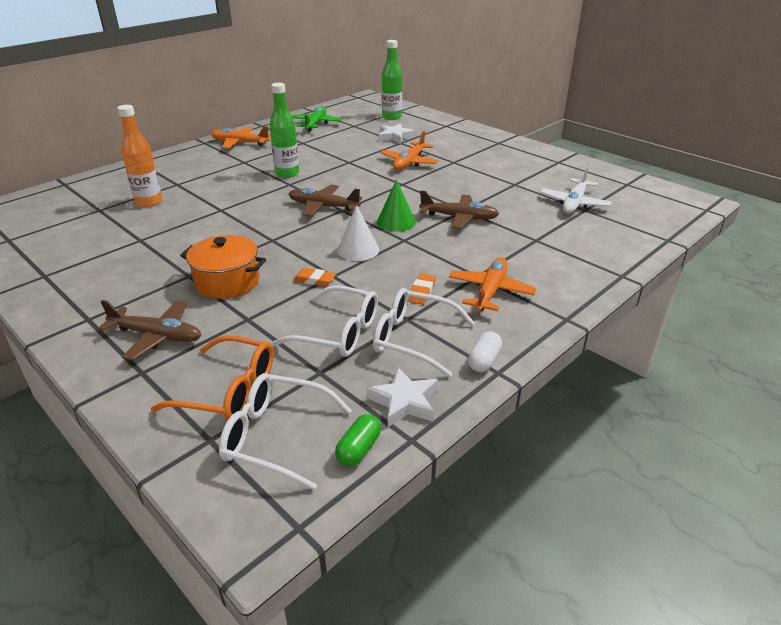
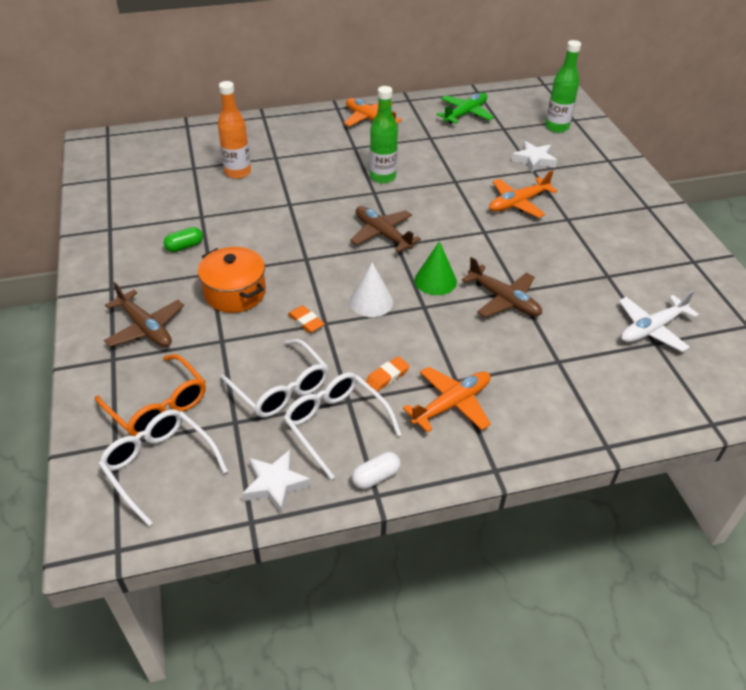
camera: 30 degrees right, 10 degrees up
(359, 449) = (207, 508): green capsule -> green capsule (185, 246)

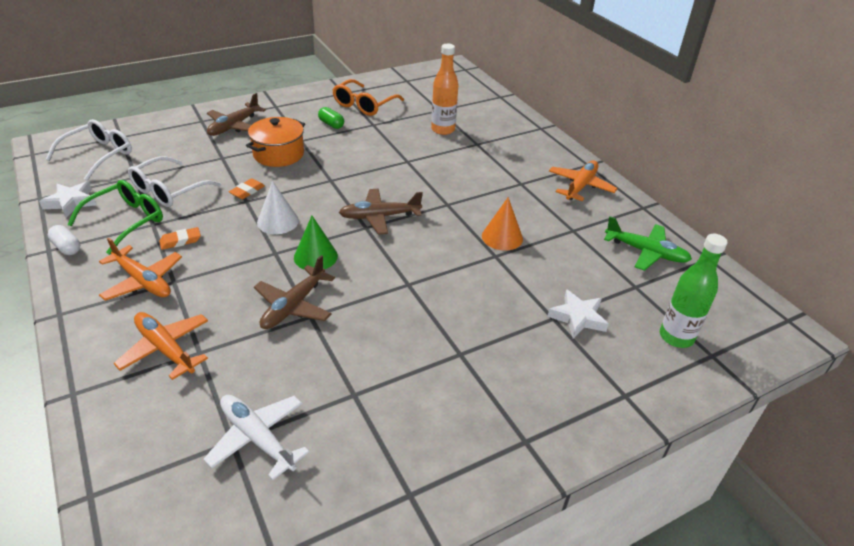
camera: 75 degrees right, 5 degrees down
(157, 405) = (155, 144): orange glasses -> orange glasses (364, 105)
(336, 425) = (125, 221): white glasses -> green glasses
(382, 177) = (476, 206): green bottle -> none
(382, 234) = (380, 217): brown plane -> brown plane turned 135 degrees counterclockwise
(387, 376) = (180, 241): orange eraser -> orange eraser turned 60 degrees counterclockwise
(431, 173) = (502, 237): none -> orange cone
(518, 203) = (475, 308): orange plane -> orange plane (165, 349)

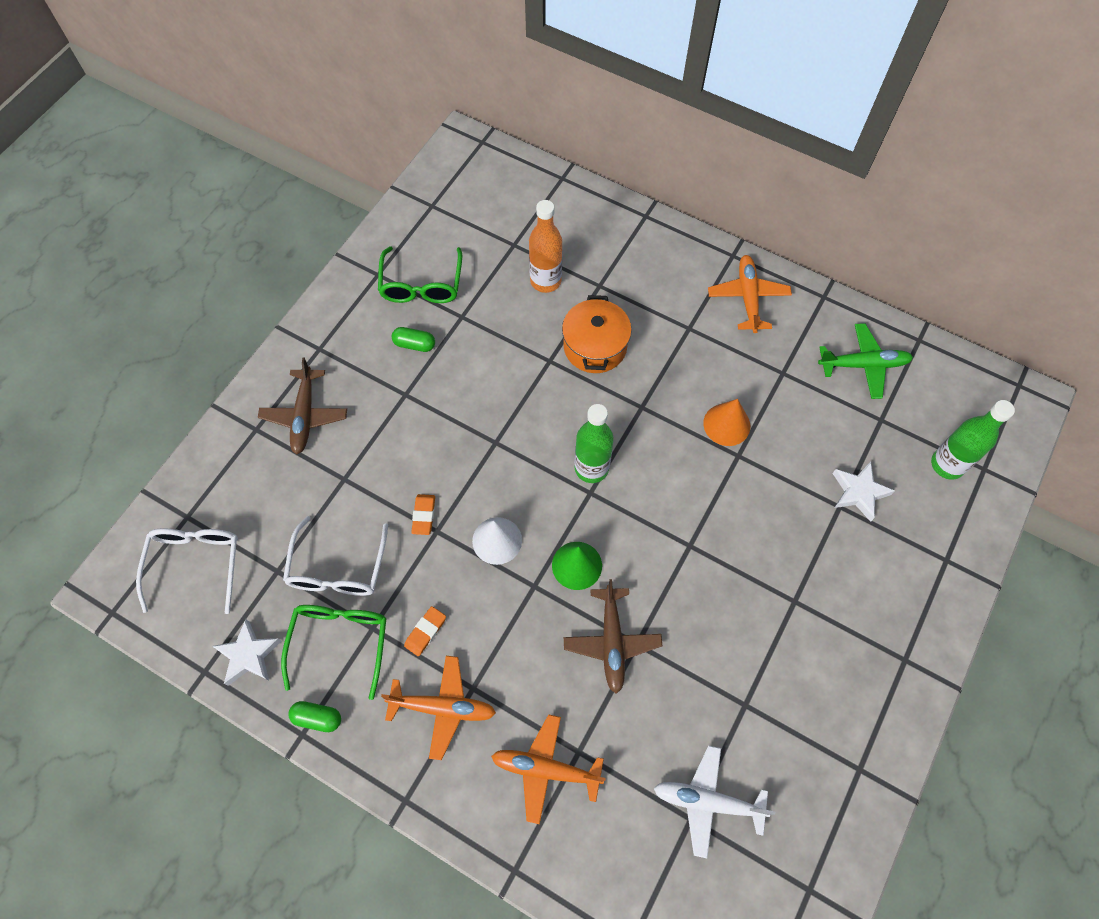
camera: 30 degrees left, 25 degrees up
(67, 247) = (317, 718): white capsule -> green capsule
(278, 154) = (402, 434): orange pot -> orange pot (595, 347)
(364, 105) = (421, 284): orange glasses -> green glasses
(380, 217) = (591, 468): brown plane -> green bottle

